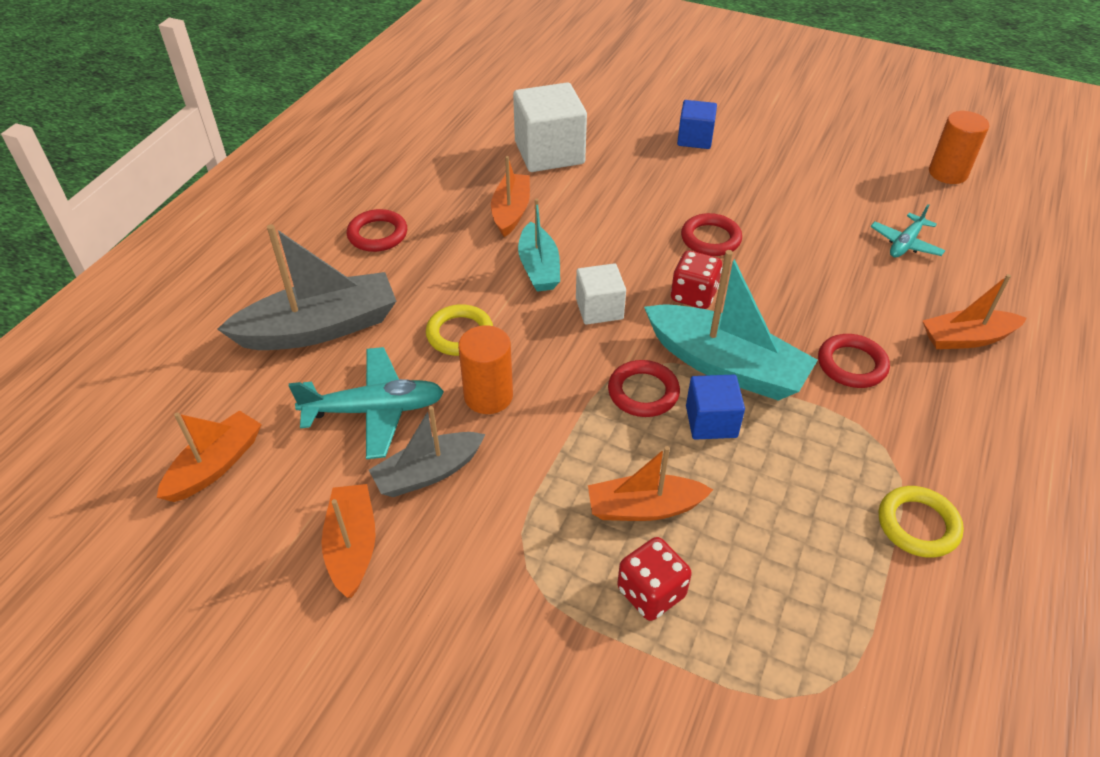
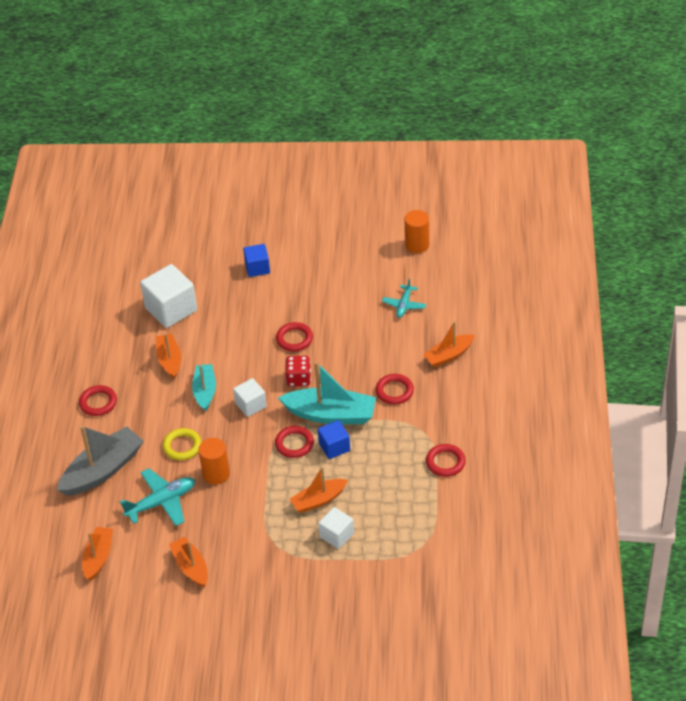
camera: 20 degrees left, 0 degrees up
(428, 472) = (207, 522): grey boat -> none
(539, 267) = (205, 391): turquoise boat -> turquoise boat turned 150 degrees counterclockwise
(651, 592) = (337, 535): red dice -> white cube
(918, 525) = (445, 462): yellow ring -> red ring

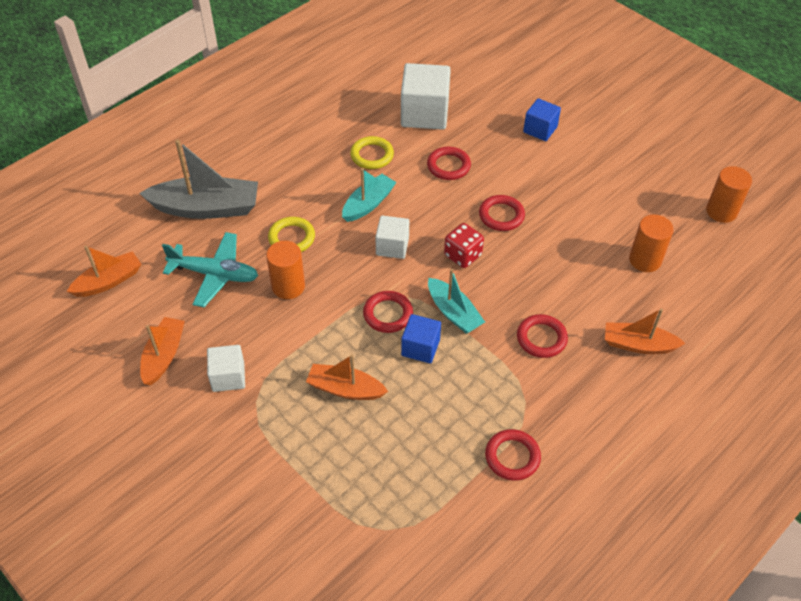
camera: 40 degrees right, 5 degrees up
(98, 402) = (274, 149): red ring -> red ring (448, 166)
(169, 360) = (372, 155): orange boat -> yellow ring
(330, 414) = (453, 312): turquoise boat -> turquoise boat, size x0.61
(337, 535) = (320, 440): white cube -> white cube (228, 377)
(404, 305) = (645, 260): turquoise plane -> orange cylinder

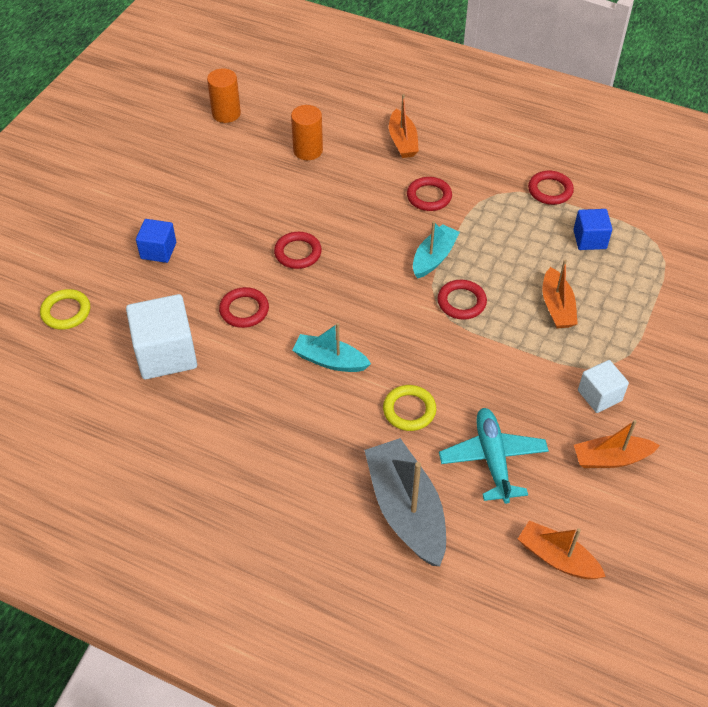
camera: 110 degrees left, 0 degrees up
(288, 286) = (472, 389): orange cylinder -> none
(372, 155) = (254, 381): yellow ring -> yellow ring (66, 312)
(392, 246) = (378, 323): white cube -> none
(420, 347) = (484, 269): blue cube -> blue cube (589, 239)
(462, 255) = (363, 268): red dice -> none

